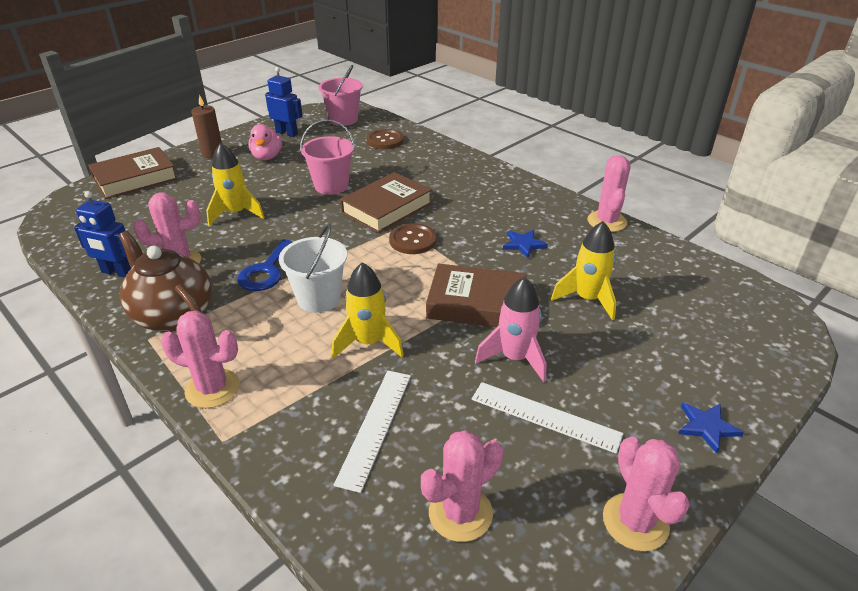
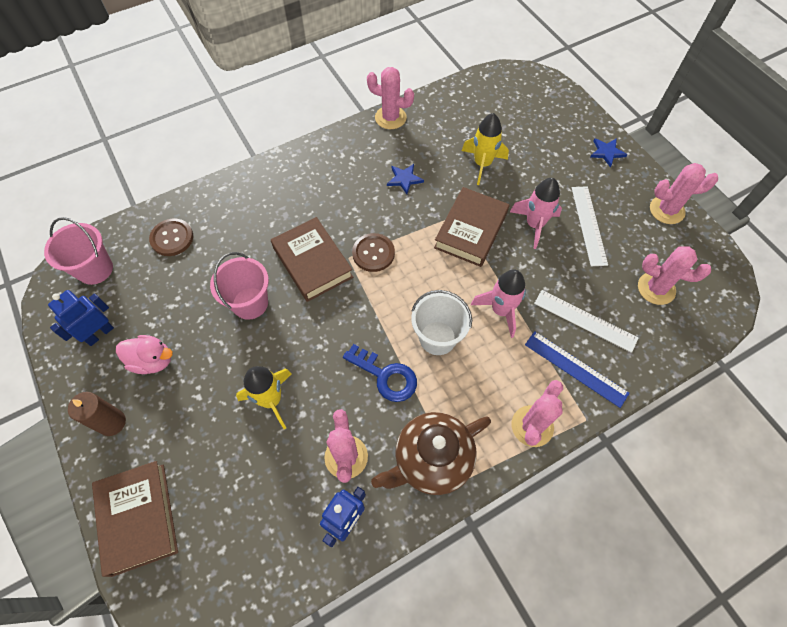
camera: 75 degrees left, 25 degrees up
(297, 423) = (575, 368): none -> blue ruler
(368, 343) = (501, 310): yellow rocket -> pink rocket
(460, 513) = (656, 288): pink cactus -> pink cactus turned 45 degrees counterclockwise
(545, 416) = (589, 225): white ruler -> white ruler turned 45 degrees counterclockwise

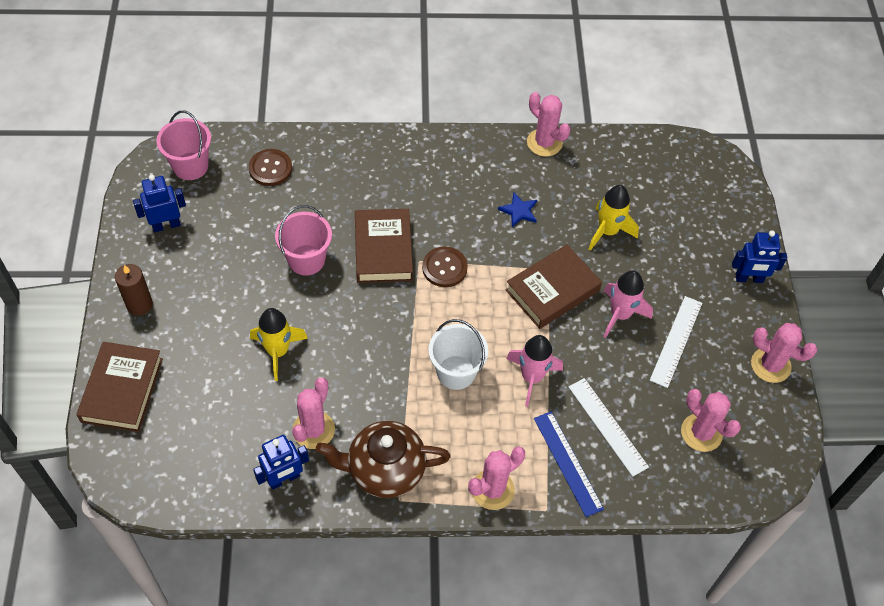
camera: 25 degrees right, 5 degrees down
(152, 360) = (198, 269): pink duck -> none
(386, 376) = (388, 381): blue key -> none
(607, 152) = (749, 279): blue star -> blue robot

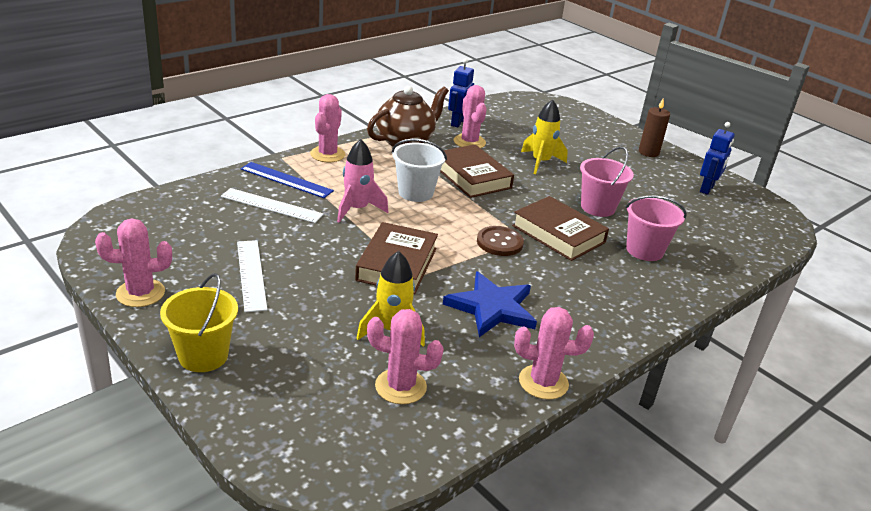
camera: 140 degrees right, 25 degrees down
(122, 390) = (592, 123): brown book -> brown book (472, 176)
(190, 166) = (758, 223): pink bucket -> pink bucket (644, 250)
(270, 168) = (712, 246): brown button -> none
(519, 211) = (492, 308): blue star -> blue star, size x1.93
(620, 315) = (320, 272): pink rocket -> none
(701, 433) = (187, 228): pink cactus -> pink cactus (400, 386)
(749, 279) = (203, 356): blue robot -> yellow bucket

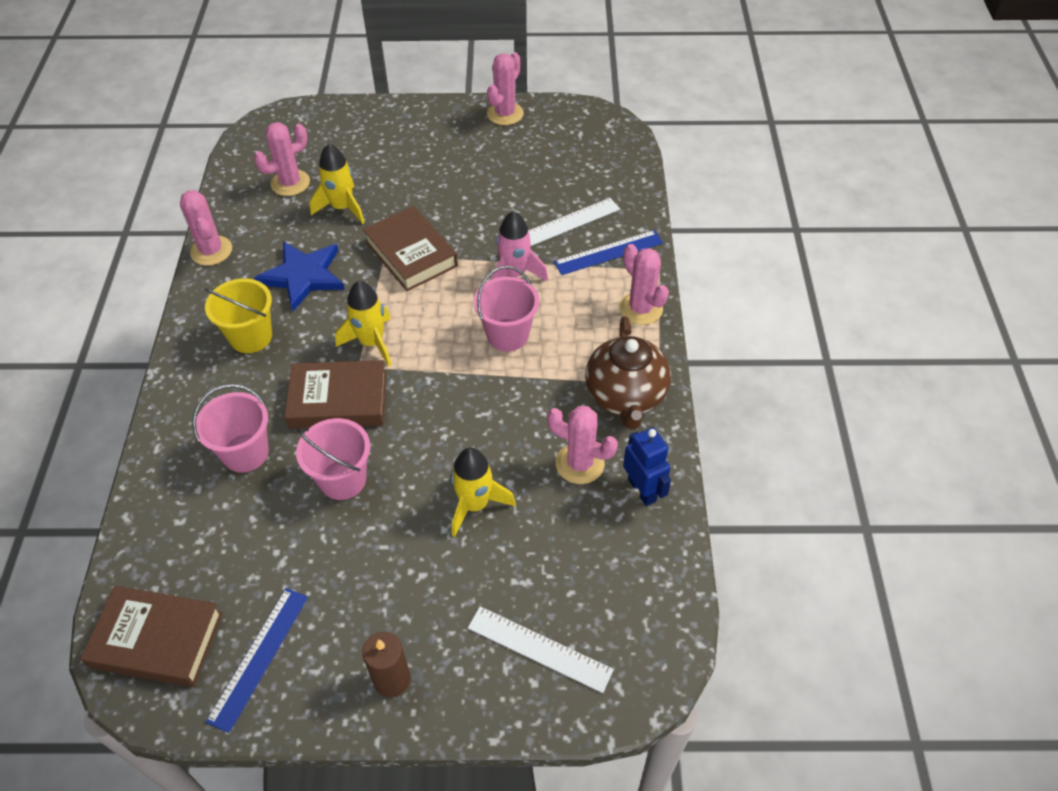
camera: 135 degrees right, 20 degrees up
(203, 356) = (411, 117): yellow bucket -> yellow bucket (251, 337)
(251, 274) = (477, 170): white ruler -> white ruler (539, 648)
(415, 193) = (507, 335): white bucket -> pink bucket
(472, 176) = (499, 406): brown book -> brown book (157, 640)
(499, 242) = (371, 342): brown button -> yellow rocket
(543, 382) = (211, 251): pink cactus -> pink cactus turned 75 degrees counterclockwise
(707, 189) = (259, 657): blue robot -> blue ruler

